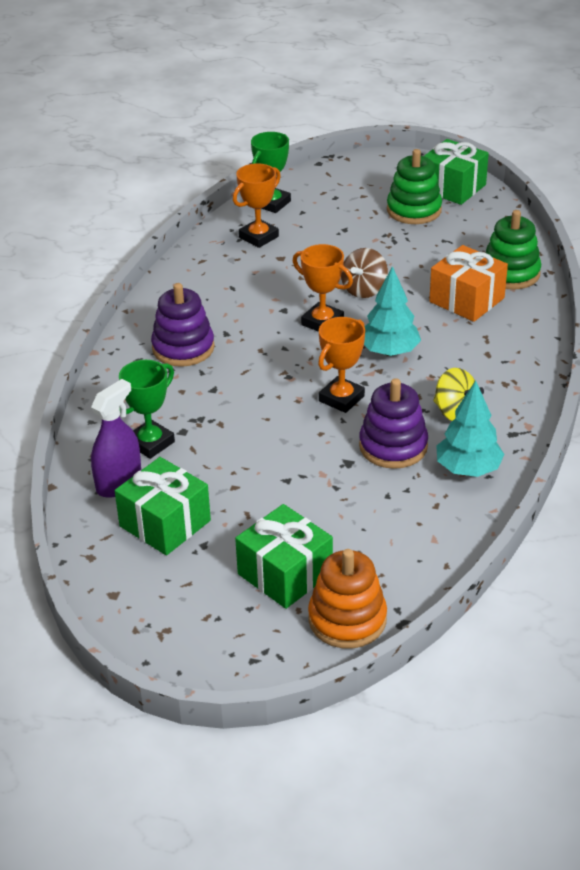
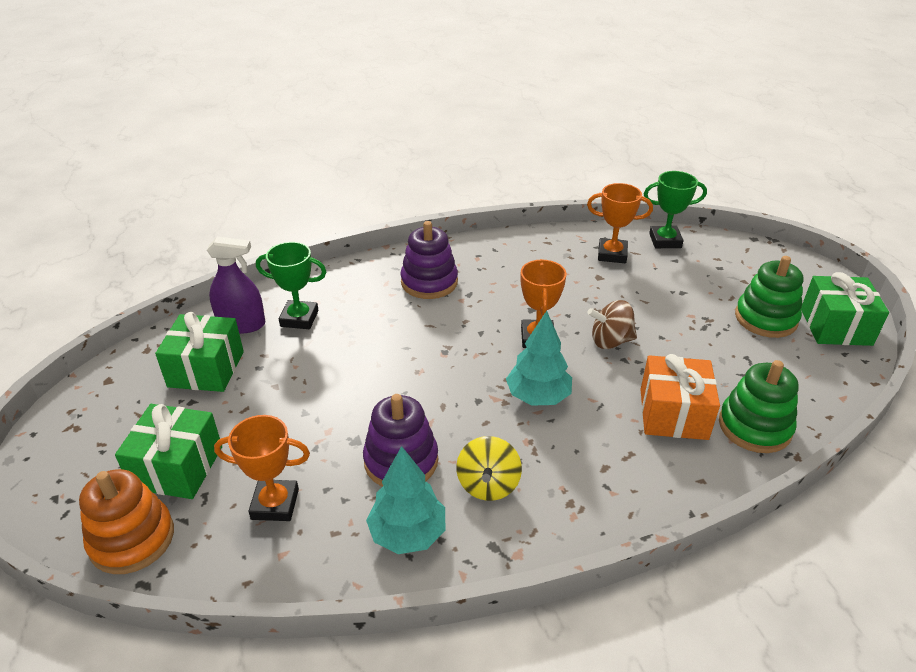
camera: 55 degrees right, 0 degrees up
(341, 398) = (442, 396): orange trophy -> orange trophy (275, 504)

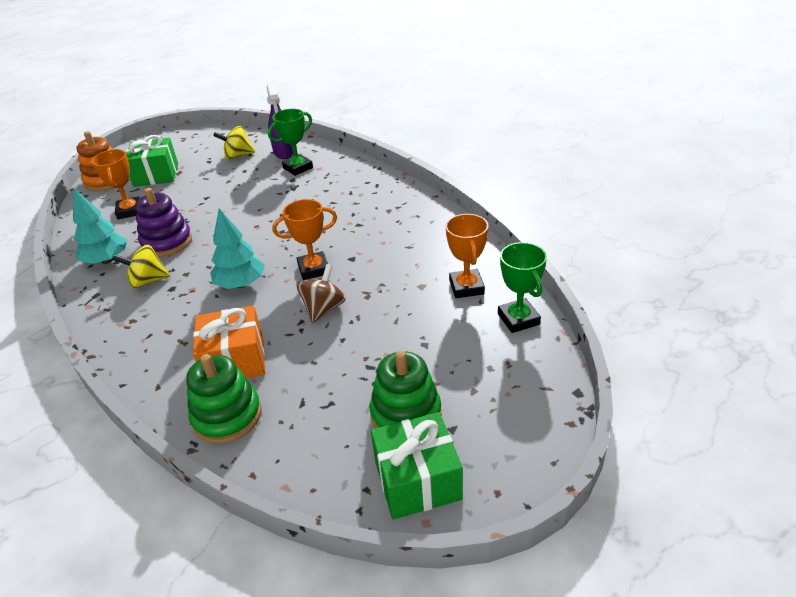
camera: 75 degrees right, 0 degrees up
(206, 369) = (238, 156): green gift -> yellow spinning top
(299, 318) = (298, 168): green trophy -> green trophy turned 60 degrees clockwise
(429, 282) = (365, 203): purple stacking toy -> none
(610, 341) = (324, 309): brown spinning top -> brown spinning top turned 45 degrees clockwise

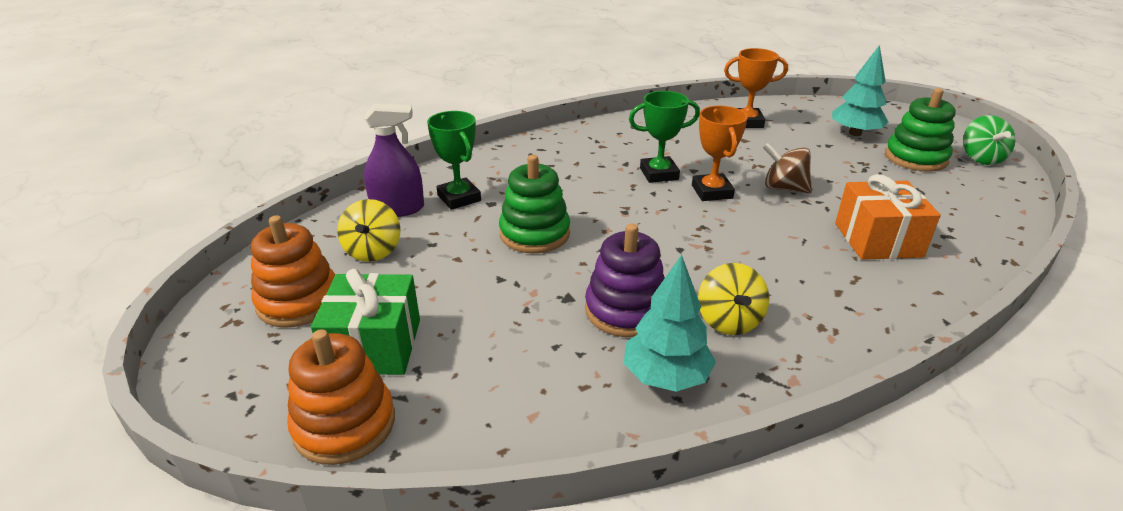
camera: 85 degrees left, 5 degrees down
(130, 211) = (503, 367): orange trophy -> none
(195, 149) = (299, 301): none -> orange stacking toy
(227, 416) = (959, 242): green stacking toy -> green stacking toy (534, 234)
(241, 284) = (738, 239): turquoise tree -> turquoise tree (855, 133)
(417, 480) = (981, 158): green gift -> green spinning top
(518, 319) = (789, 108): green trophy -> green trophy (659, 174)

